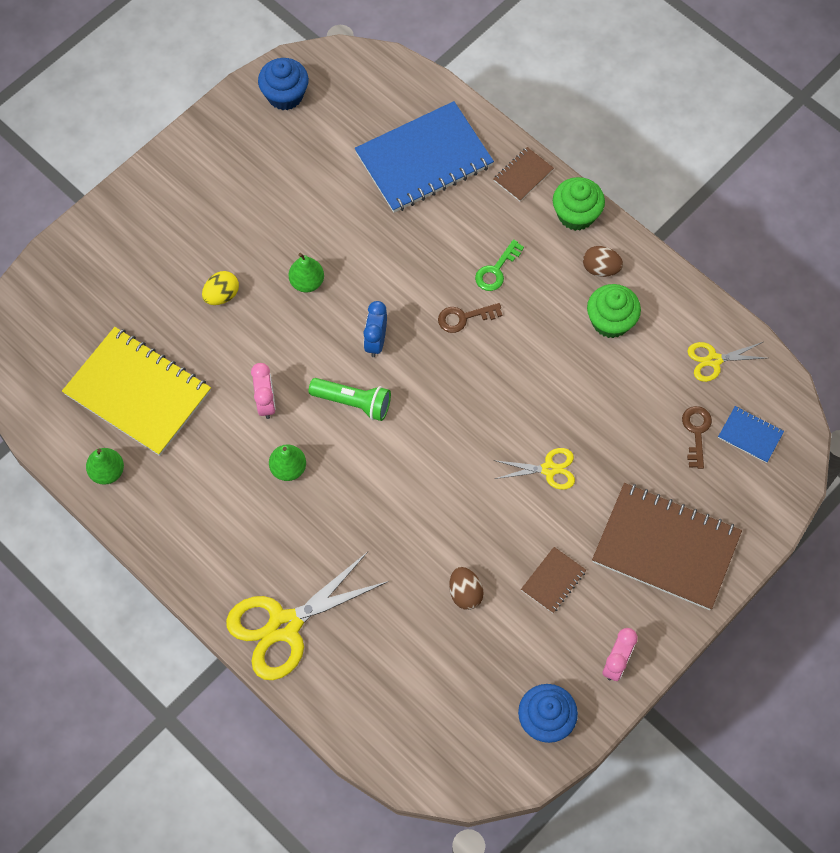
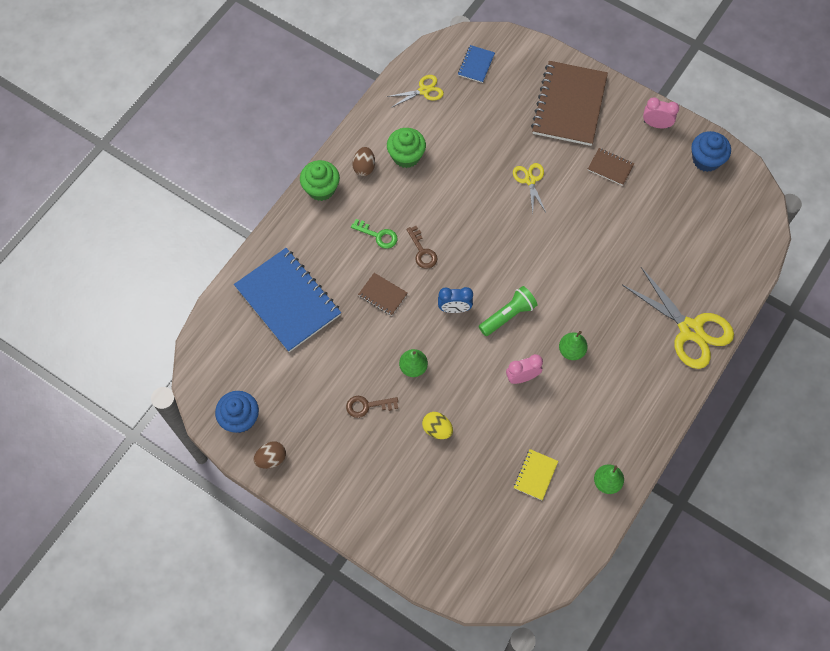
camera: 100 degrees left, 0 degrees up
(138, 393) = (535, 475): yellow notebook -> yellow notebook, size x0.44
(353, 402) = (508, 315): green flashlight -> green flashlight turned 45 degrees clockwise
(465, 593) = (634, 219): brown egg -> brown egg (271, 458)
(523, 175) = (292, 229): brown notebook -> brown notebook (383, 295)
(696, 432) = (481, 95): brown key -> brown key (367, 406)
(713, 360) = (424, 91): yellow scissors -> yellow scissors turned 90 degrees counterclockwise

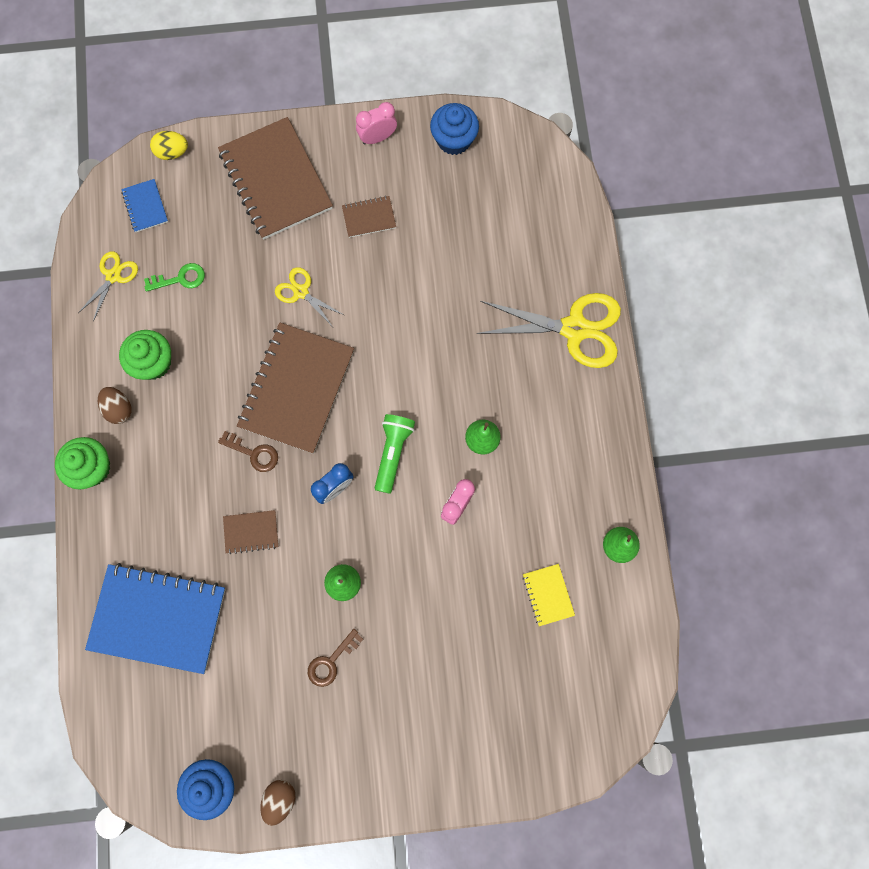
camera: 40 degrees left, 10 degrees up
(378, 235) = (194, 472): green key -> green key (180, 279)
(437, 429) = (419, 628): yellow egg -> yellow egg (172, 152)
(480, 234) = (297, 389): none -> brown notebook

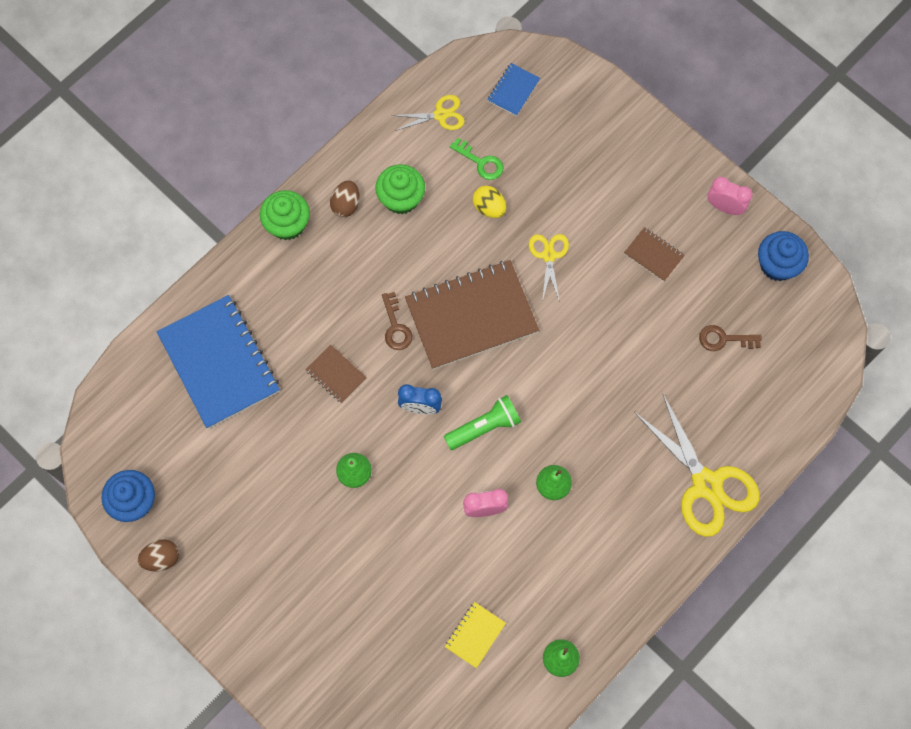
camera: 50 degrees right, 5 degrees down
(172, 152) = (573, 72): yellow egg -> yellow egg (489, 208)
(276, 180) = (620, 163): brown notebook -> none
(331, 662) = (289, 512): brown key -> brown key (724, 339)

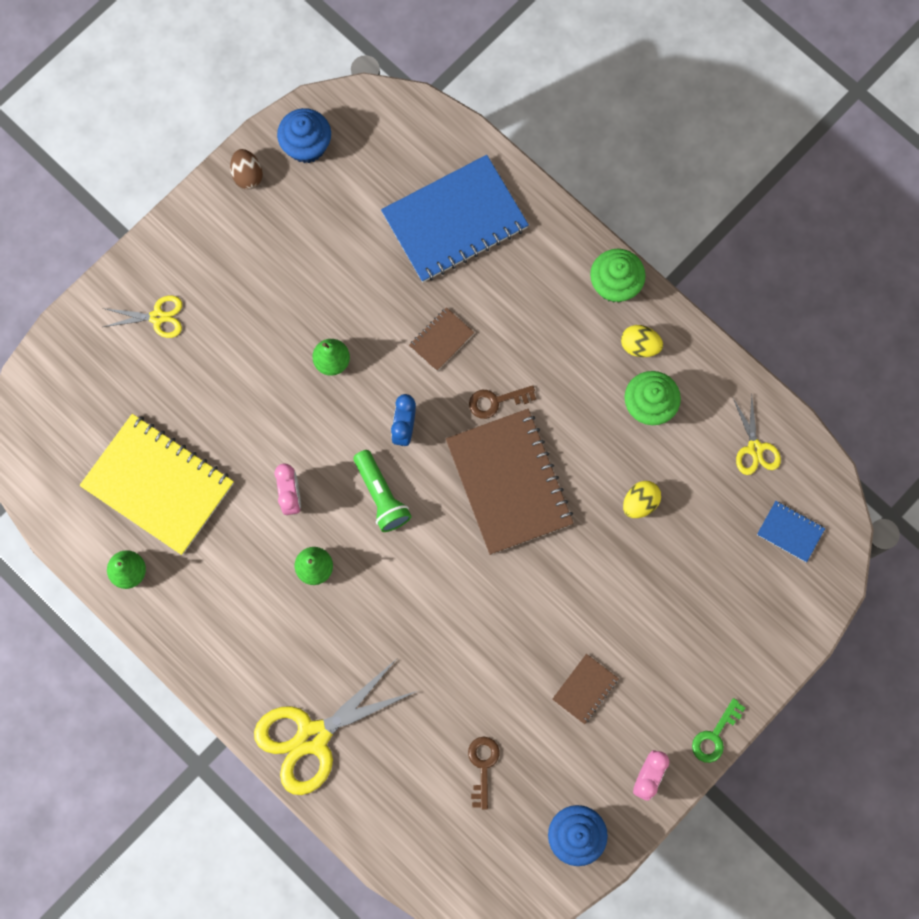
camera: 90 degrees right, 5 degrees up
(346, 205) = (639, 346): brown egg -> yellow egg
(475, 635) = (158, 485): yellow notebook -> yellow notebook, size x2.25
(481, 162) = (696, 494): green key -> green key (714, 736)
(549, 255) = (583, 569): yellow scissors -> yellow scissors (158, 317)

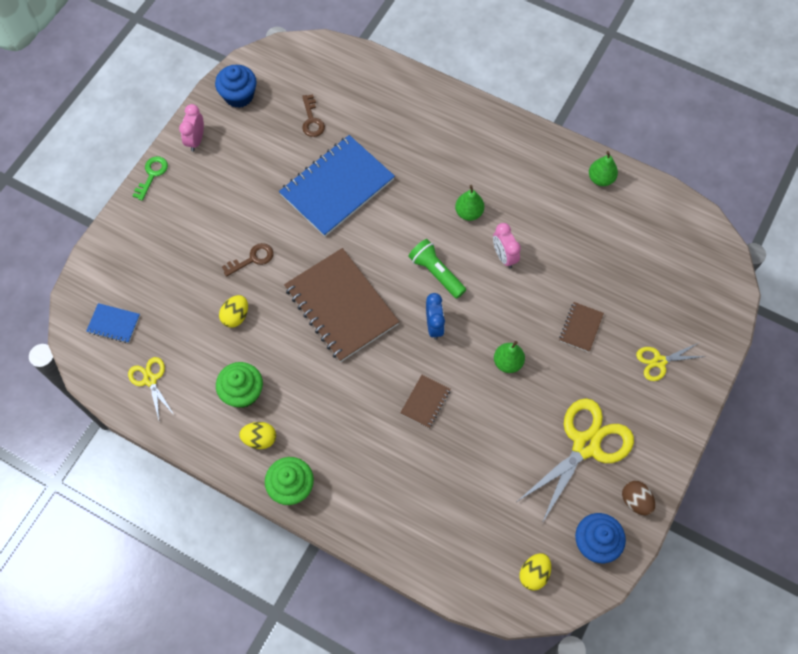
camera: 165 degrees right, 10 degrees down
(158, 485) = (605, 240): yellow notebook -> none
(312, 737) = (434, 110): yellow scissors -> yellow scissors (586, 445)
(381, 132) = (533, 574): none -> yellow egg
(454, 221) = (444, 507): blue notebook -> blue notebook (337, 187)
(496, 401) = (367, 364): brown key -> brown key (252, 259)
(585, 689) = (251, 182): brown notebook -> brown notebook (580, 327)

